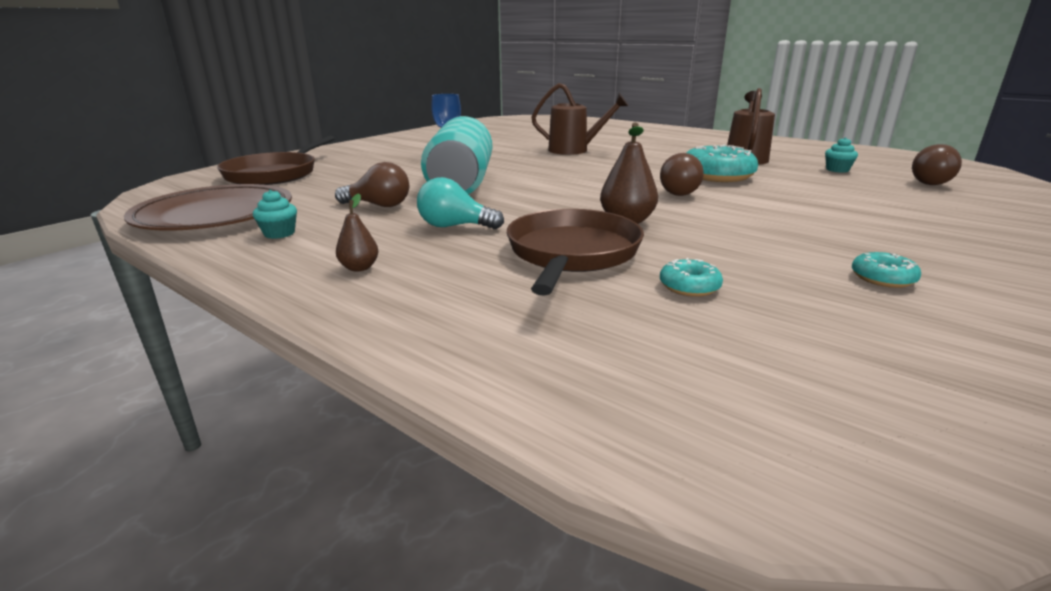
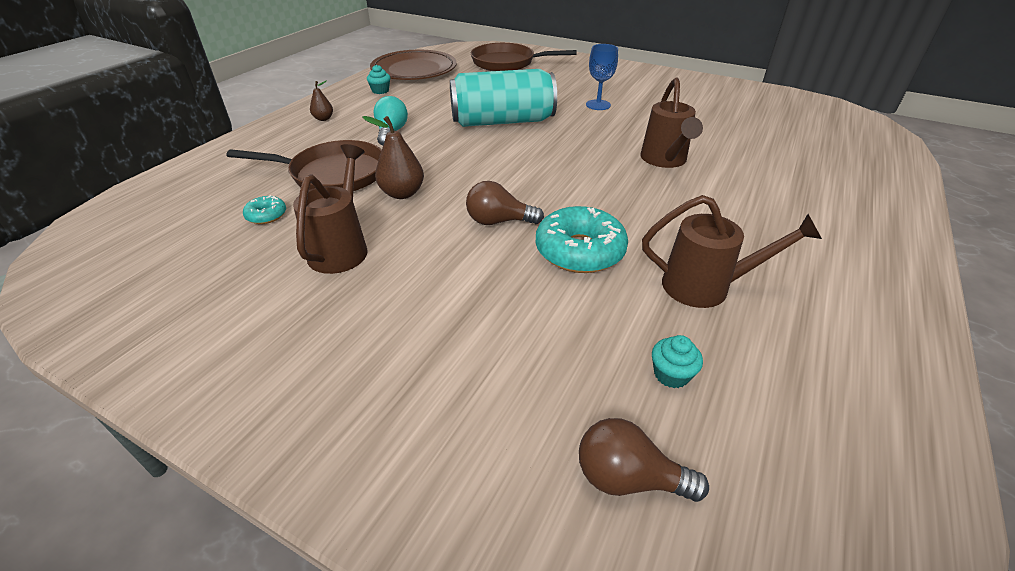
camera: 80 degrees right, 15 degrees up
(379, 205) = (436, 104): brown light bulb -> none
(749, 244) = (341, 248): none -> brown watering can
(882, 278) = (252, 305): turquoise donut -> none

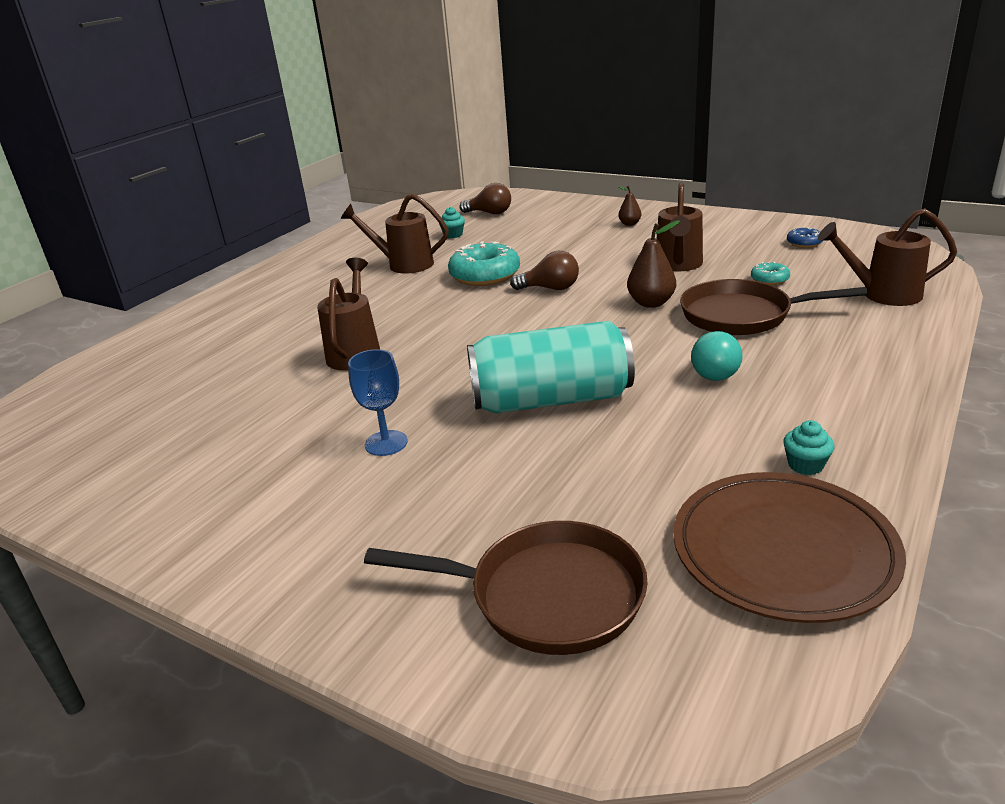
camera: 175 degrees left, 10 degrees down
(154, 278) = (804, 243): none -> blue donut
(192, 188) = (882, 294): none -> brown watering can
(323, 119) = (844, 391): brown pear -> brown pear (629, 224)

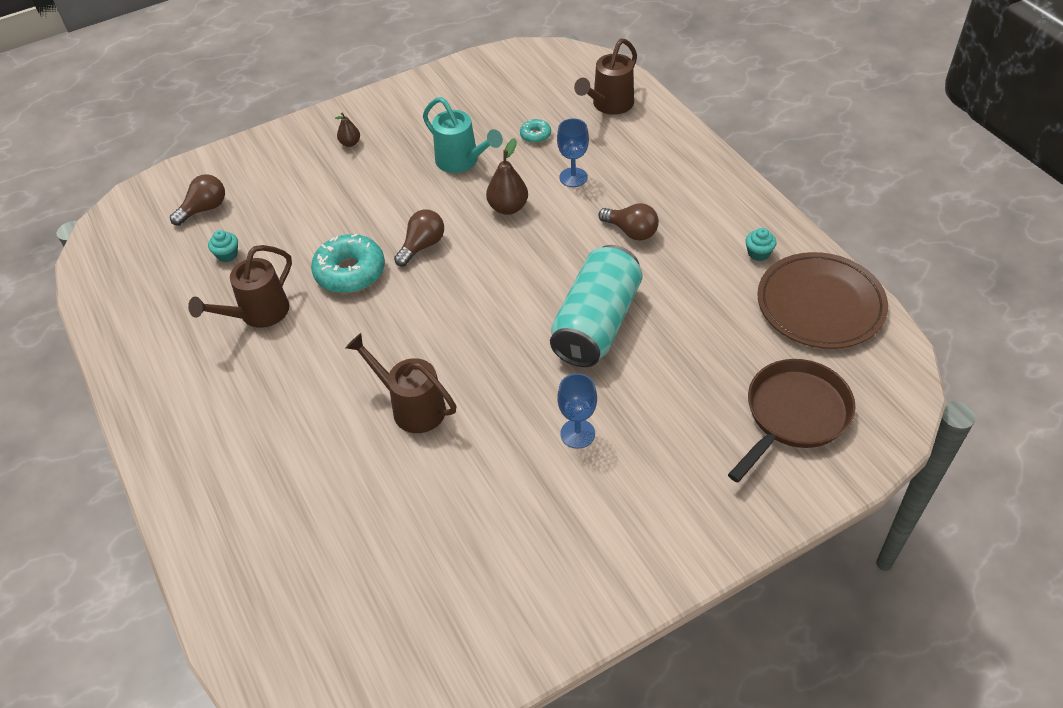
camera: 60 degrees left, 20 degrees up
(678, 265) = (461, 161): brown watering can -> turquoise watering can
(713, 371) = (631, 231): turquoise light bulb -> brown light bulb
(742, 315) = (573, 177): brown pan -> blue goblet
(804, 243) = (498, 86): blue donut -> none

